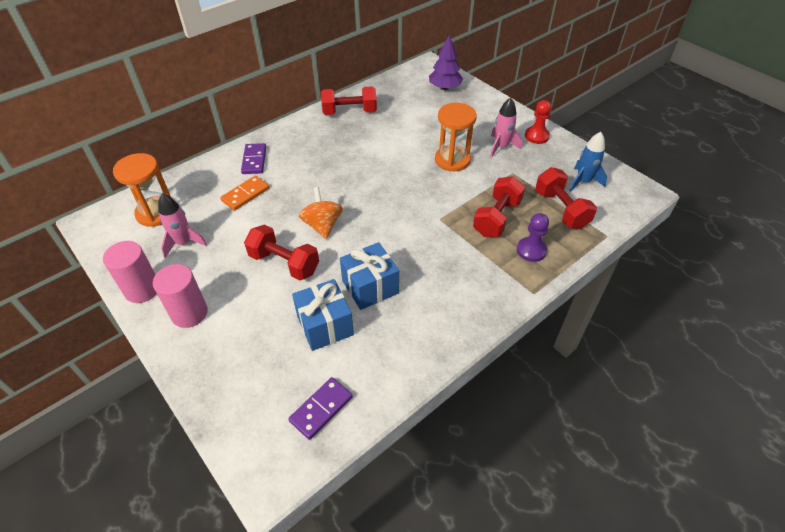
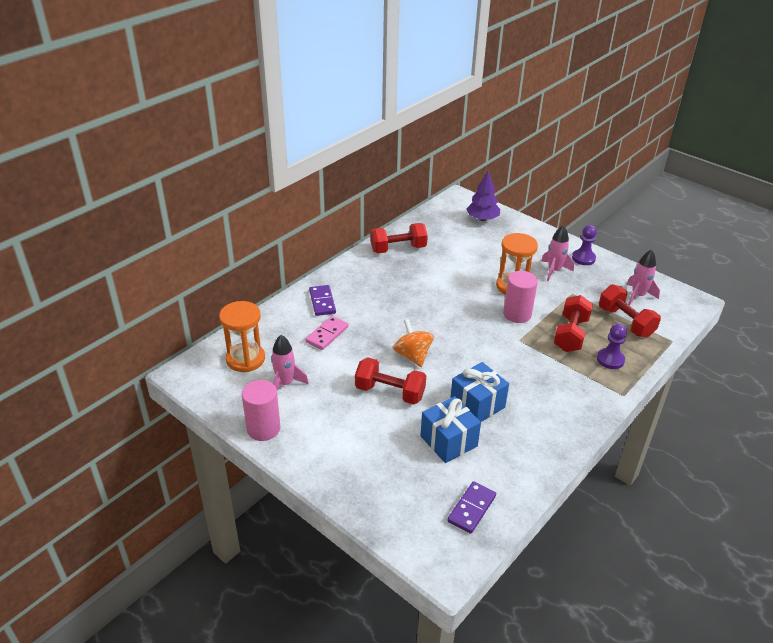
camera: 10 degrees left, 10 degrees down
(189, 313) = (318, 444): pink cylinder -> pink cylinder (517, 314)
(245, 194) = (327, 334): orange domino -> pink domino
(536, 136) = (583, 258): red pawn -> purple pawn
(583, 181) = (638, 296): blue rocket -> pink rocket

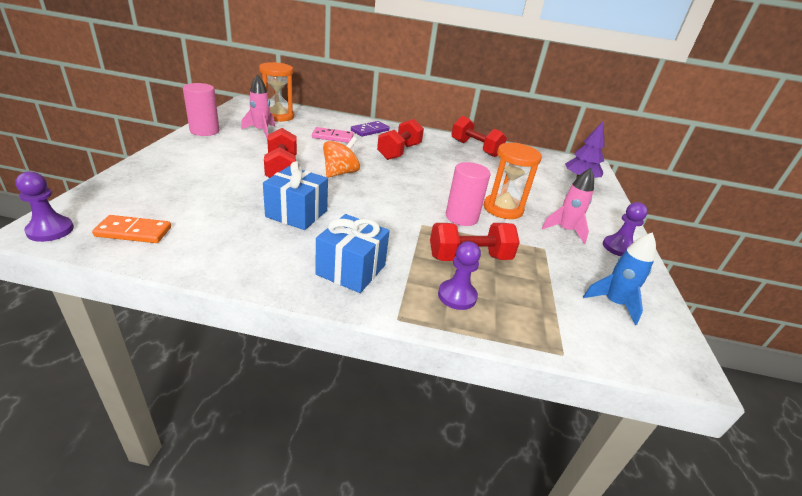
camera: 55 degrees right, 5 degrees down
(448, 441) = (232, 206): blue gift -> blue gift (351, 270)
(450, 562) = (50, 230): none -> purple pawn
(471, 508) = (134, 232): purple domino -> orange domino
(625, 322) = (546, 299): red dumbbell -> red dumbbell (399, 152)
(638, 296) = (613, 303): pink rocket -> blue rocket

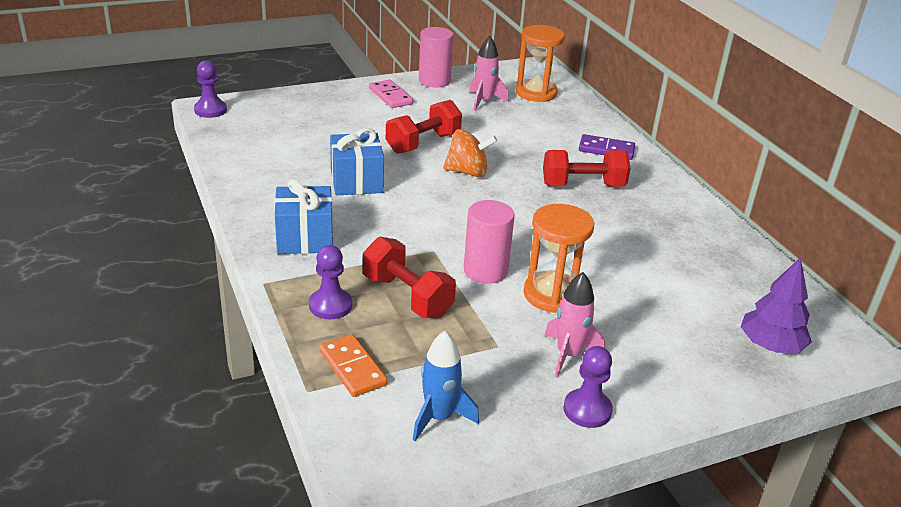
camera: 60 degrees right, 0 degrees up
(134, 232) = (243, 134): orange domino -> orange domino (353, 368)
(332, 137) = (544, 137): pink domino -> pink domino (391, 96)
(475, 148) = (702, 232): red dumbbell -> none

